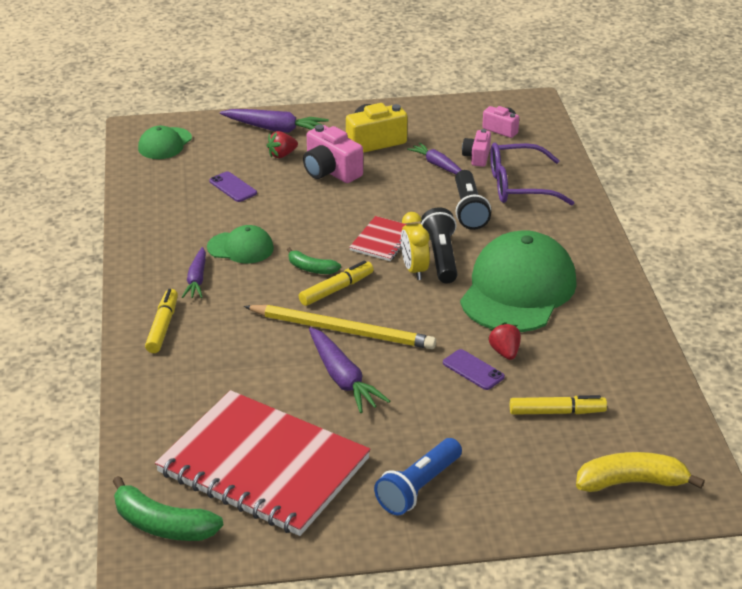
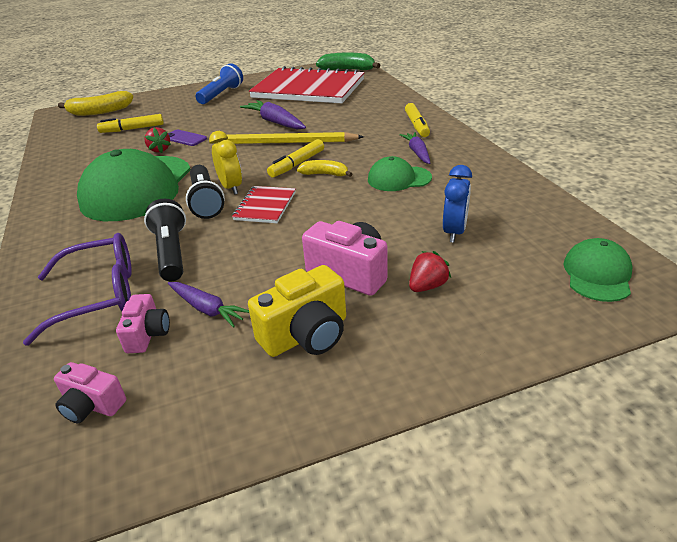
camera: 170 degrees right, 0 degrees up
(233, 187) = (454, 232): purple phone -> blue clock
(275, 129) = (468, 331): purple carrot -> none
(311, 268) = (325, 174): green banana -> yellow banana

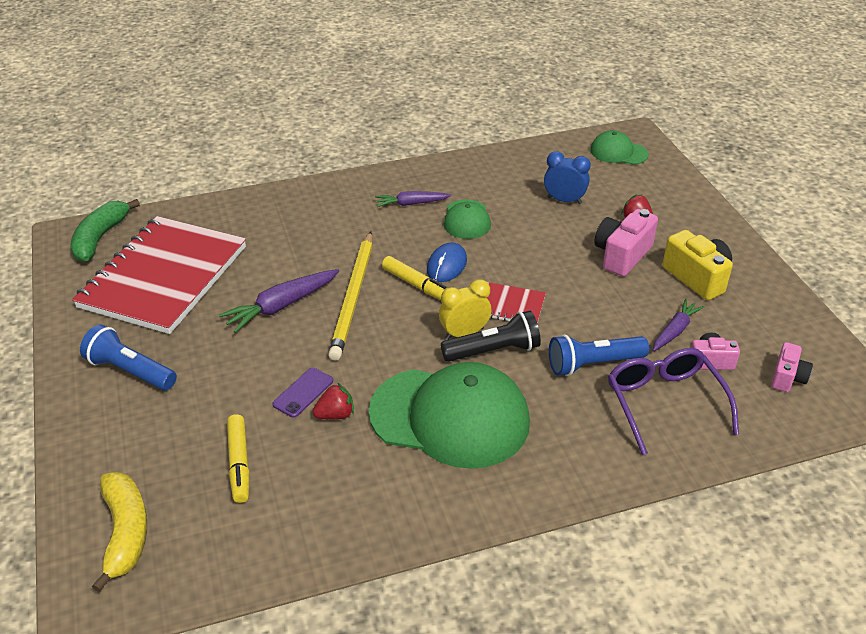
camera: 90 degrees left, 5 degrees up
(172, 252) = (593, 364): black flashlight -> blue flashlight
(325, 174) = (446, 265): yellow banana -> blue mouse
(416, 125) = (341, 198): yellow marker -> none

